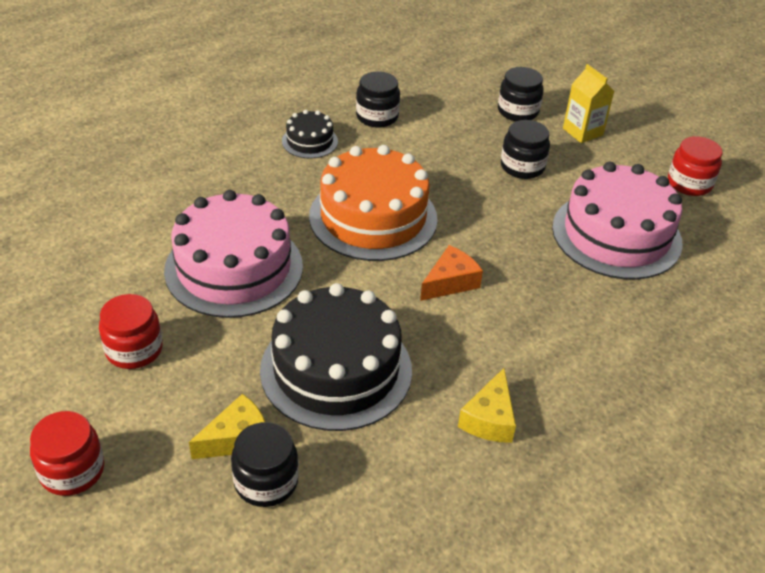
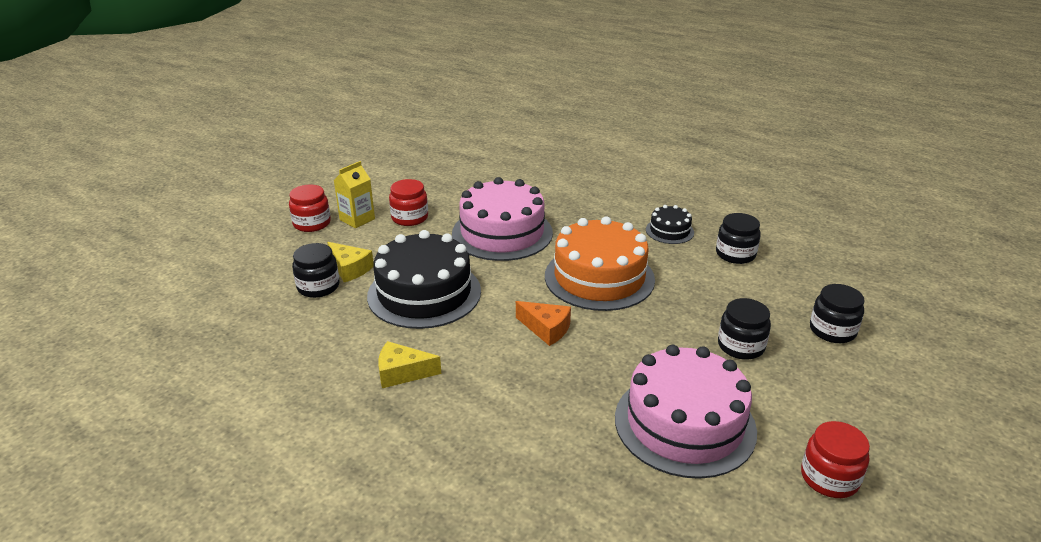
camera: 75 degrees right, 10 degrees down
(582, 132) = (844, 380): yellow carton -> yellow carton (357, 219)

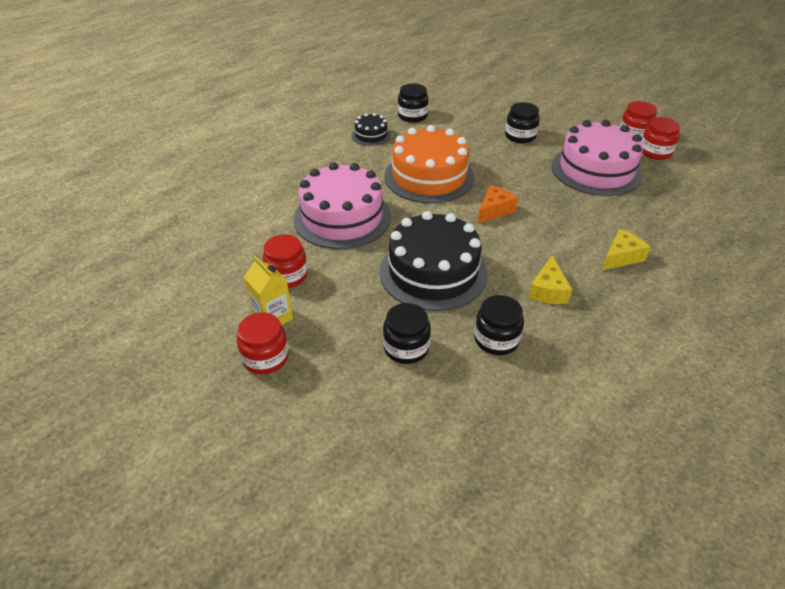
camera: 80 degrees left, 10 degrees up
(350, 269) = (377, 323): yellow cheese -> yellow cheese (621, 257)
(784, 503) = (655, 152): none -> red jar
(832, 330) = (506, 104): black jar -> black jar (496, 339)

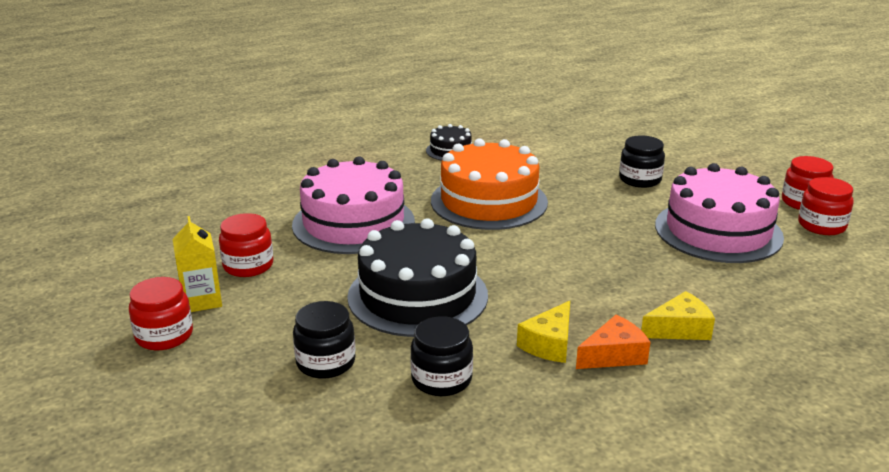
camera: 20 degrees right, 15 degrees down
(412, 116) = (516, 139): black jar -> none
(494, 210) = (544, 249): orange cheese -> orange cheese (614, 355)

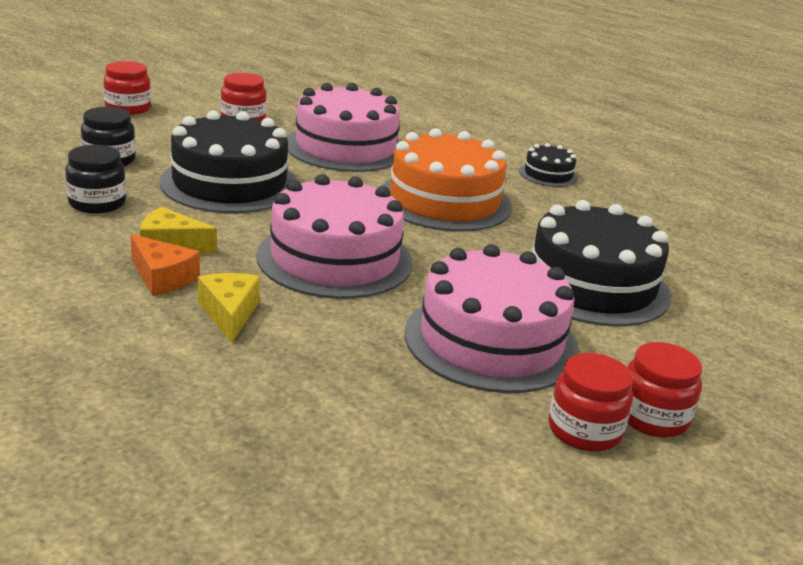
camera: 65 degrees right, 0 degrees up
(201, 300) = (181, 112): yellow carton -> none
(588, 267) = (334, 259): none -> pink cake
(640, 179) = (592, 285): black jar -> black cake
(679, 329) = (229, 313): yellow cheese -> yellow cheese turned 150 degrees counterclockwise

